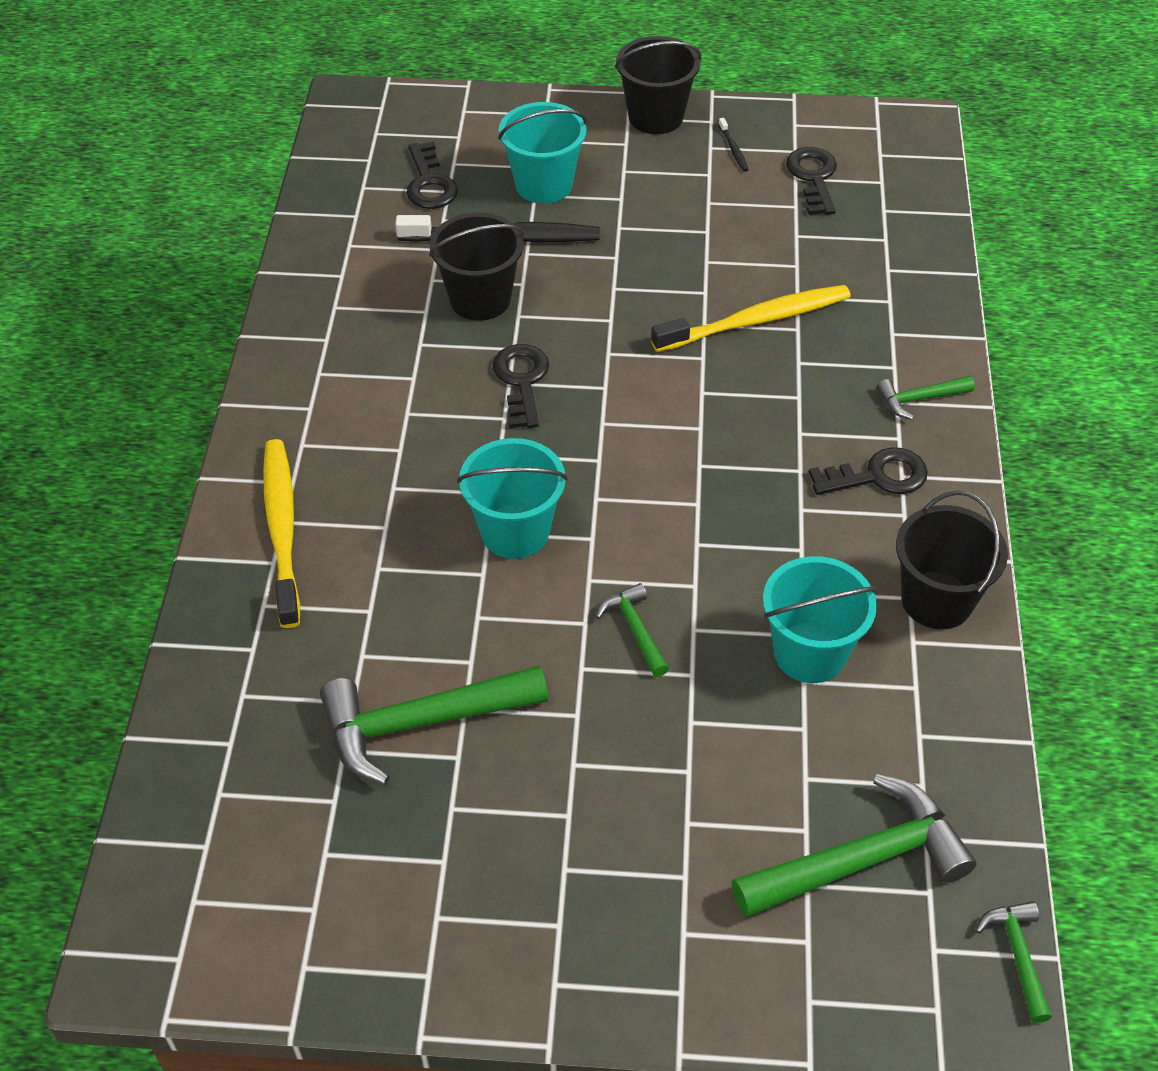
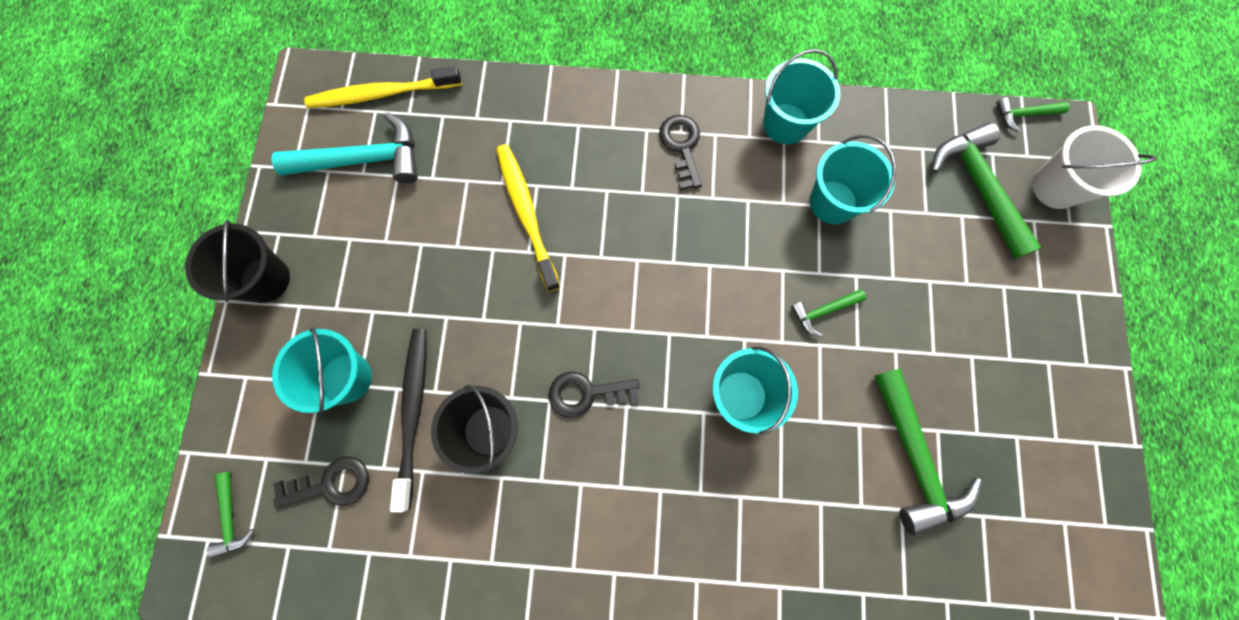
camera: 90 degrees left, 25 degrees up
(282, 529) = (746, 583): yellow toothbrush -> yellow toothbrush (382, 94)
(733, 149) = (319, 218): black toothbrush -> none
(813, 178) = (364, 159): black key -> turquoise hammer
(876, 987) = (1055, 187): none -> white bucket
(919, 399) = (610, 113): green hammer -> green hammer (231, 518)
(937, 600) = (785, 124): black bucket -> turquoise bucket

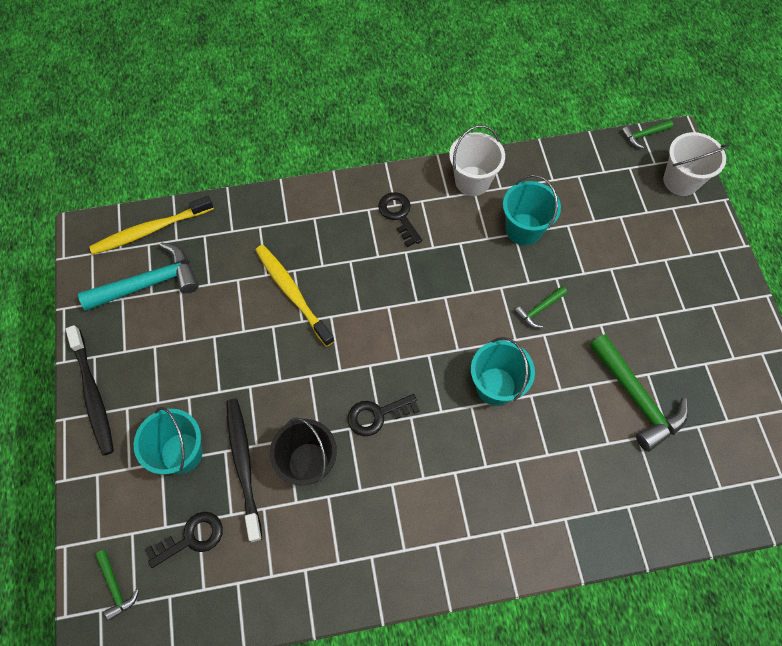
camera: 15 degrees left, 10 degrees down
(265, 279) = (93, 394): black bucket -> black toothbrush
(785, 124) = (472, 181): turquoise bucket -> white bucket
(978, 187) = (626, 193): green hammer -> none

